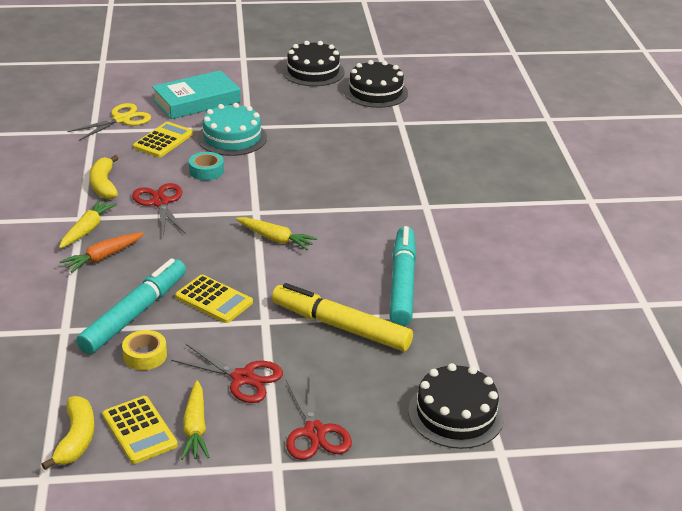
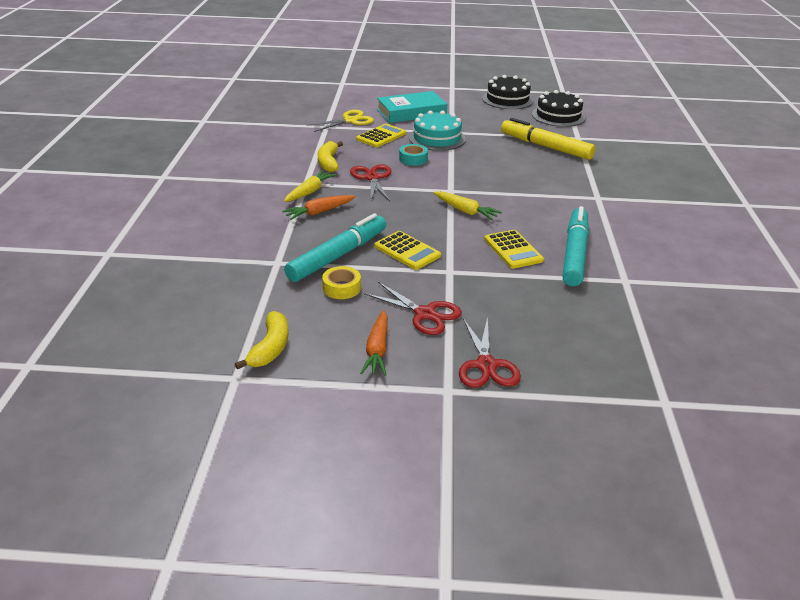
camera: 10 degrees right, 0 degrees up
(139, 430) = (327, 347): yellow calculator -> yellow calculator (513, 250)
(195, 428) = (377, 350): yellow carrot -> orange carrot
(341, 326) = (517, 281): yellow marker -> yellow marker (545, 146)
(456, 414) = (621, 364): black cake -> none

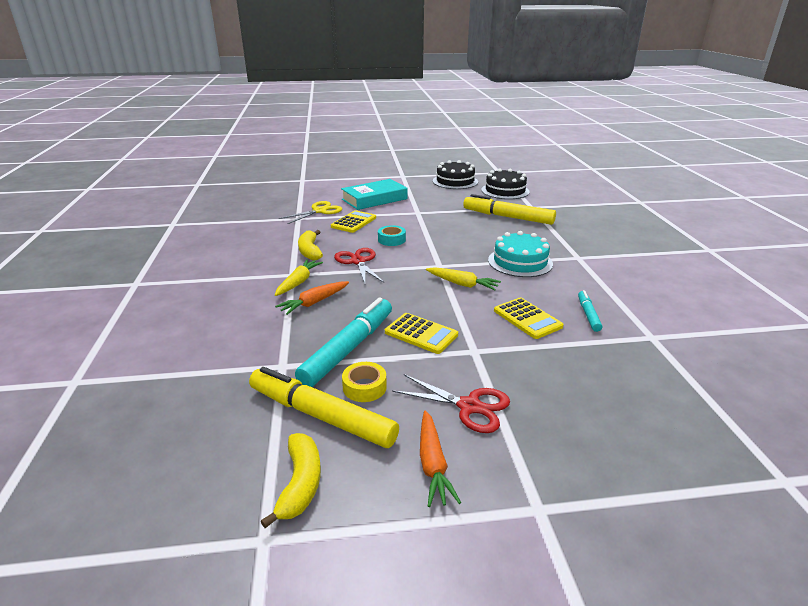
camera: 10 degrees left, 5 degrees down
(299, 304) = (321, 416): none -> yellow marker
(437, 138) = (406, 219): turquoise cake -> turquoise cake (520, 262)
(486, 365) = (566, 465): red scissors -> none
(575, 253) = (588, 314): turquoise marker -> turquoise marker, size x0.49

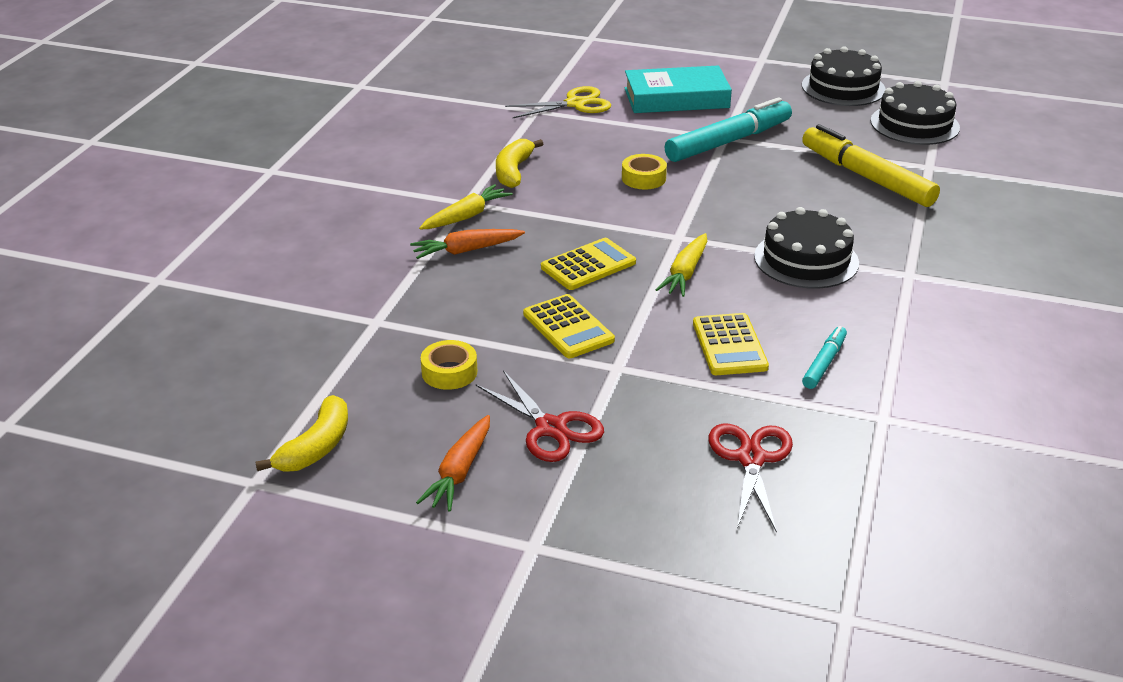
camera: 25 degrees right, 5 degrees up
(321, 416) = (381, 389): yellow marker -> none
(349, 349) = (465, 322): turquoise marker -> turquoise marker (728, 142)
(354, 222) = (611, 135): yellow calculator -> yellow calculator (588, 265)
(358, 261) = (568, 203): red scissors -> red scissors (751, 458)
(391, 240) = (643, 178): turquoise tape -> yellow tape
(462, 284) = (685, 273): yellow carrot -> yellow carrot turned 60 degrees clockwise
(520, 262) = (806, 259): turquoise cake -> black cake

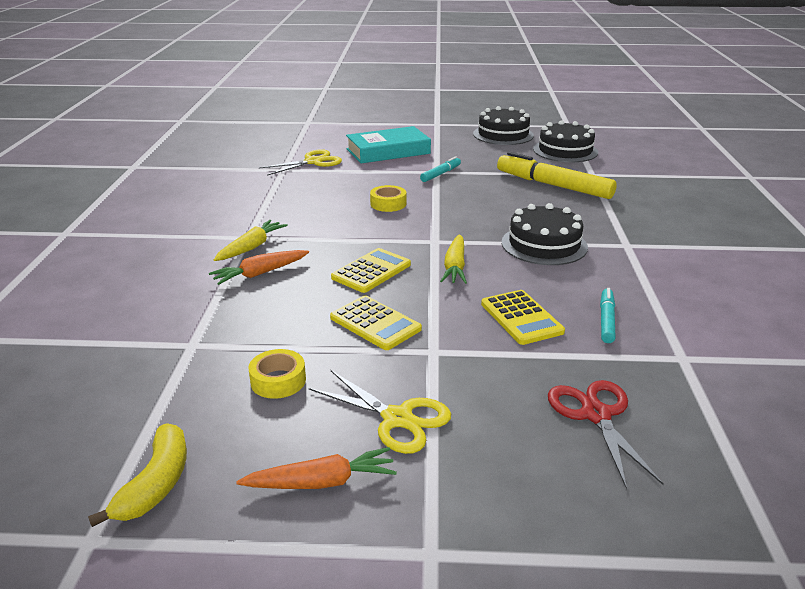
camera: 15 degrees left, 5 degrees down
(459, 472) = (321, 482): orange carrot -> orange carrot turned 105 degrees counterclockwise
(513, 171) = (280, 210): yellow banana -> none
(551, 428) = (397, 419): red scissors -> yellow scissors
(728, 142) = (441, 174): turquoise marker -> turquoise marker, size x0.49

